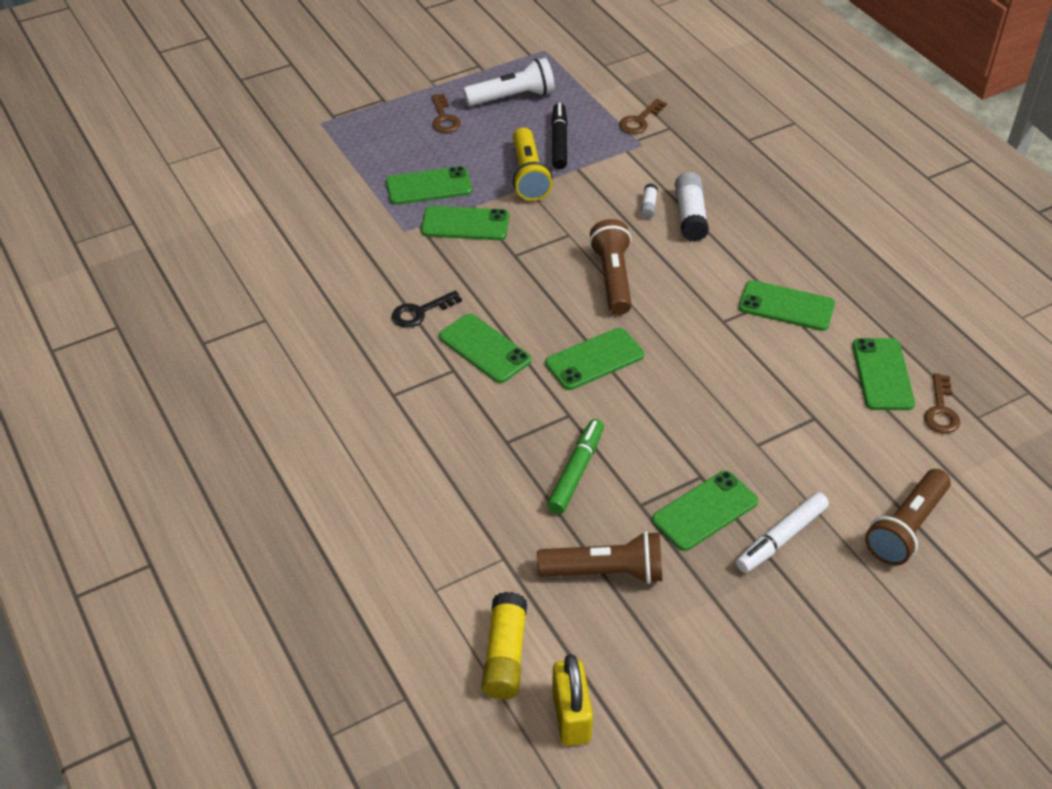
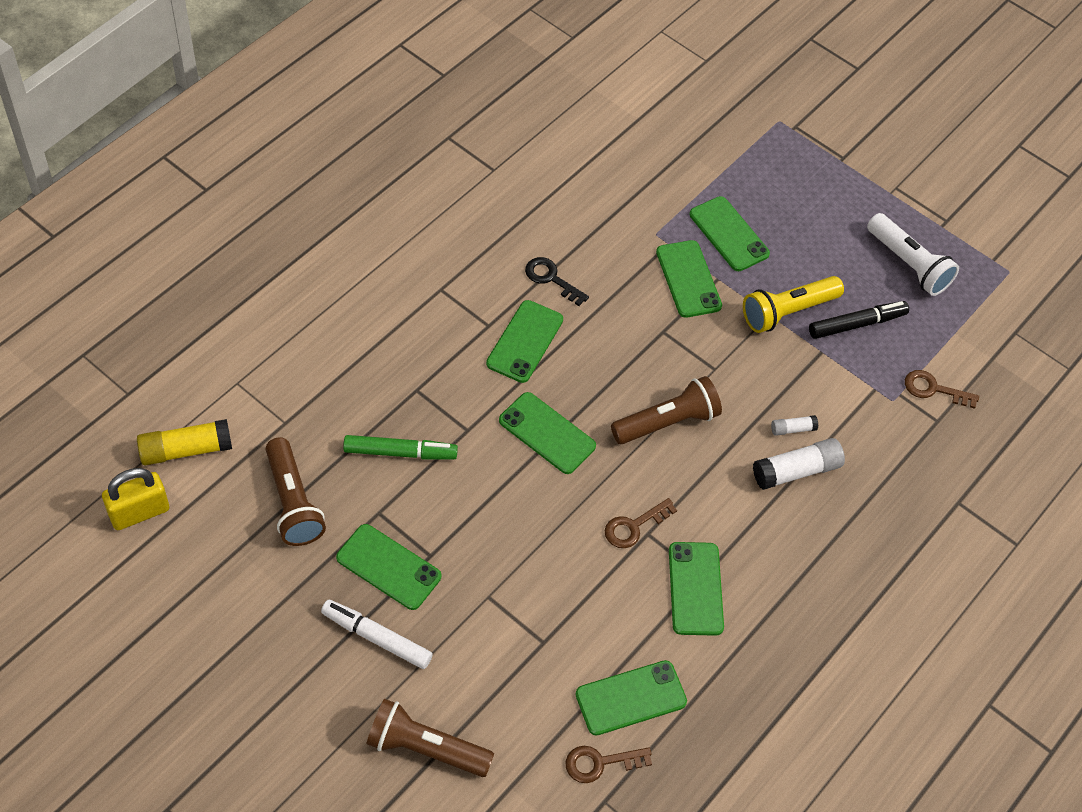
camera: 65 degrees right, 10 degrees up
(444, 118) = (841, 216): brown key -> brown key (634, 526)

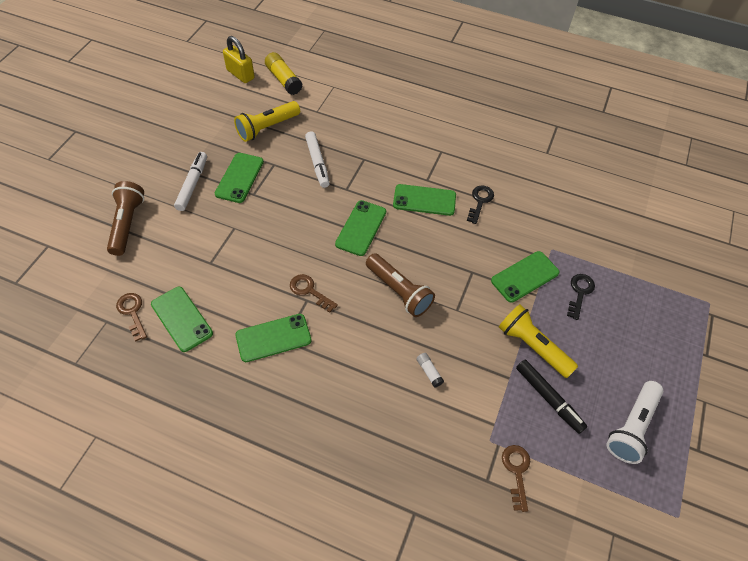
camera: 75 degrees right, 0 degrees up
(293, 502) = (267, 128): brown flashlight -> yellow flashlight
(400, 452) = (317, 163): green marker -> white marker
(728, 234) = (580, 292): green phone -> black key
(796, 471) = (393, 382): white glue stick -> none

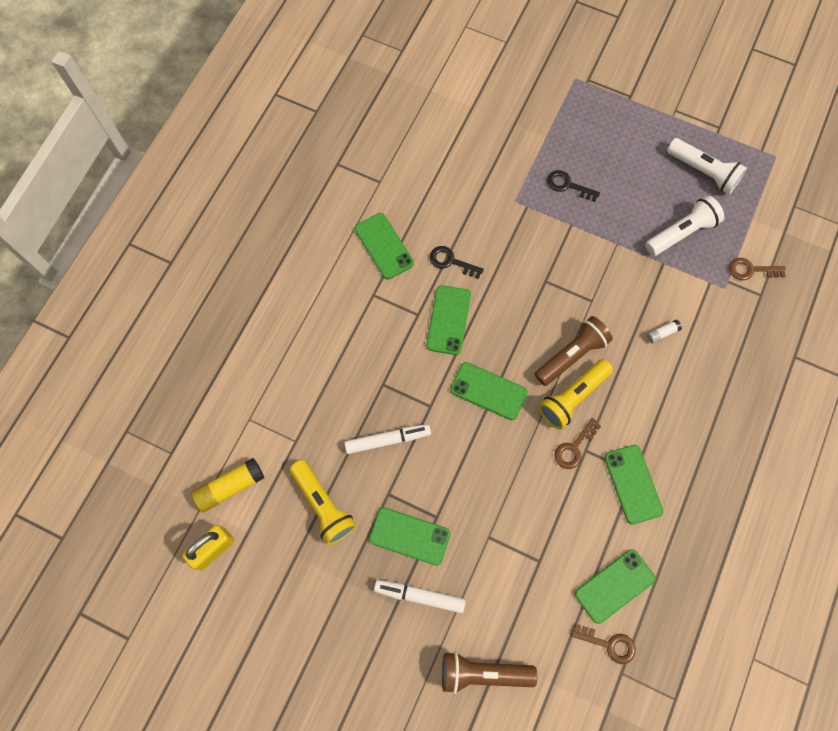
camera: 85 degrees left, 15 degrees up
(132, 312) = (609, 644): brown key -> brown key turned 135 degrees counterclockwise
(525, 277) = (550, 232): green phone -> green phone (384, 246)
(533, 346) = (629, 237): yellow flashlight -> yellow flashlight (572, 397)
(548, 398) = (681, 233): black marker -> white flashlight

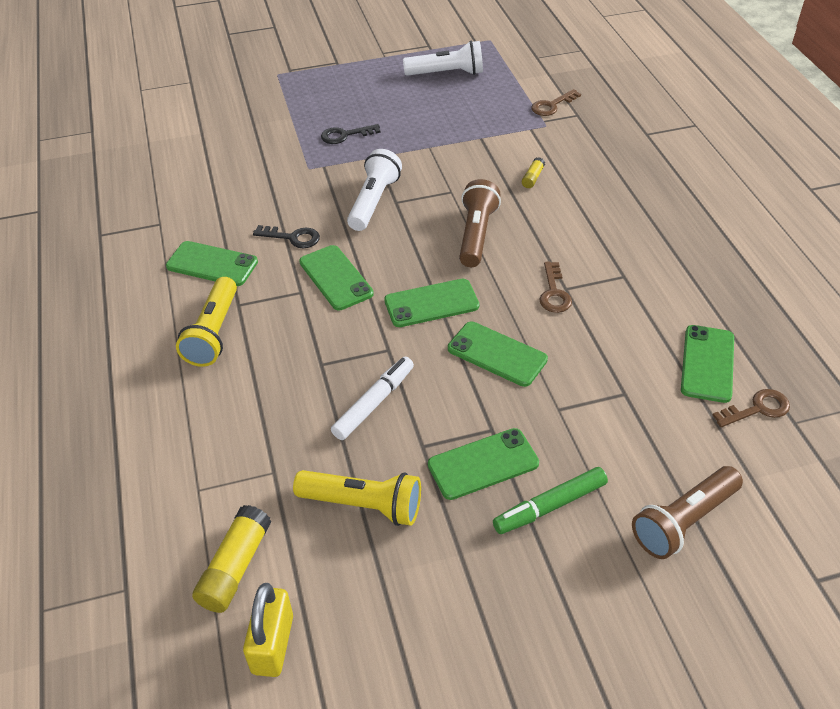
camera: 40 degrees left, 25 degrees down
(419, 596) = (550, 506): white marker -> green marker
(451, 261) = (293, 238): black key -> black key turned 150 degrees counterclockwise
(572, 397) = (511, 261): yellow flashlight -> yellow flashlight (213, 333)
(633, 484) = (632, 284): green phone -> green phone (497, 354)
(662, 333) = (532, 178): white glue stick -> yellow glue stick
(681, 233) = (473, 114): white flashlight -> white flashlight (374, 201)

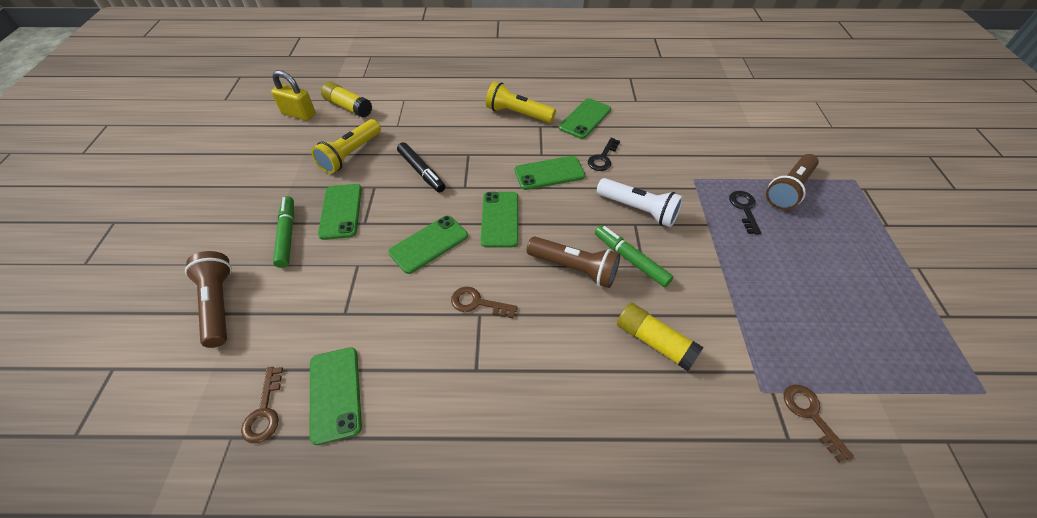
camera: 105 degrees right, 5 degrees up
(306, 110) = (788, 189): none -> brown flashlight
(374, 403) = (421, 171): white marker -> black marker
(446, 200) = (630, 259): none -> green marker
(447, 73) = (878, 318): white flashlight -> none
(532, 178) = (654, 341): yellow glue stick -> yellow glue stick, size x1.93
(707, 363) = (335, 394): green phone -> green phone turned 45 degrees clockwise

